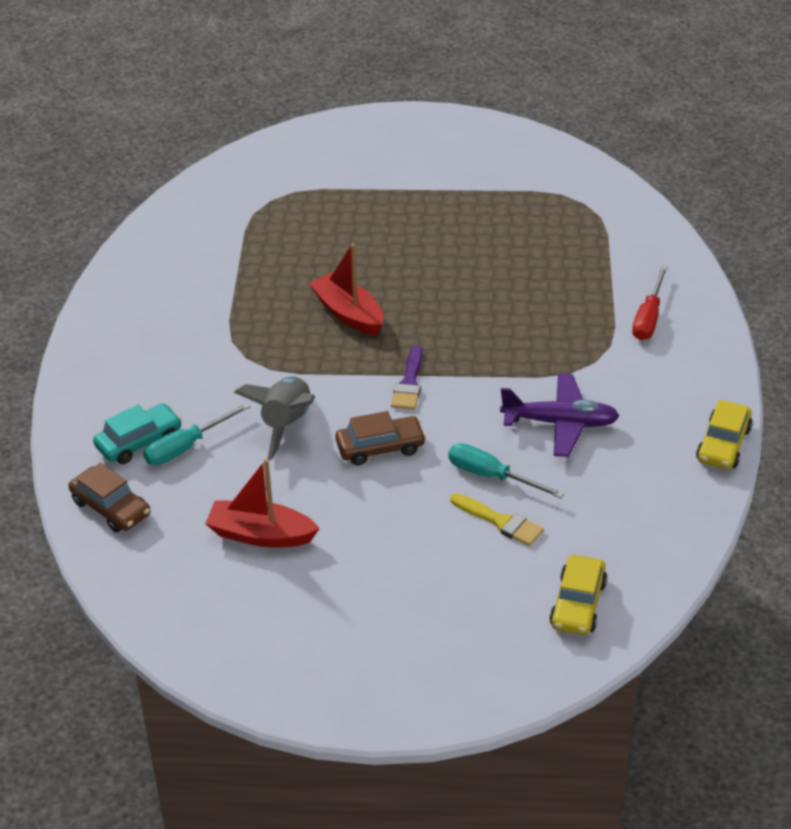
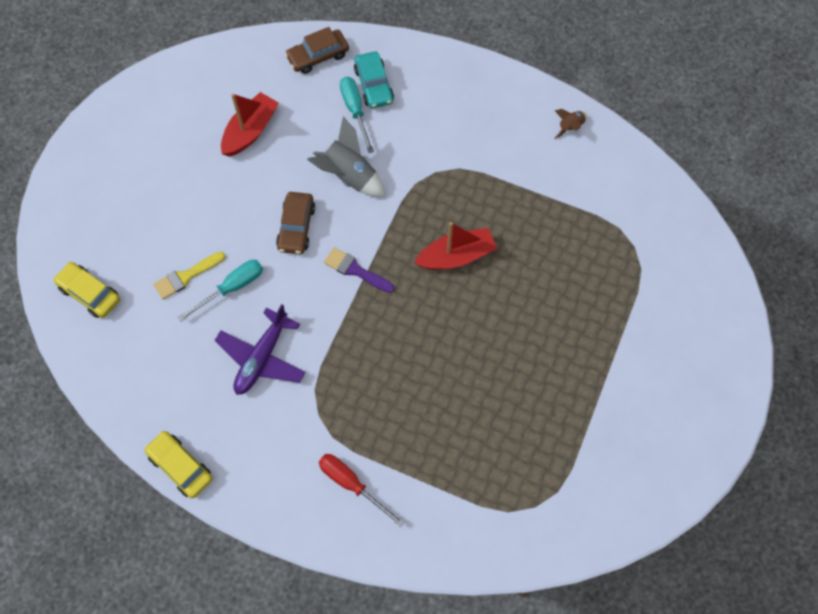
camera: 110 degrees right, 25 degrees up
(137, 271) = (570, 127): none -> brown rocket

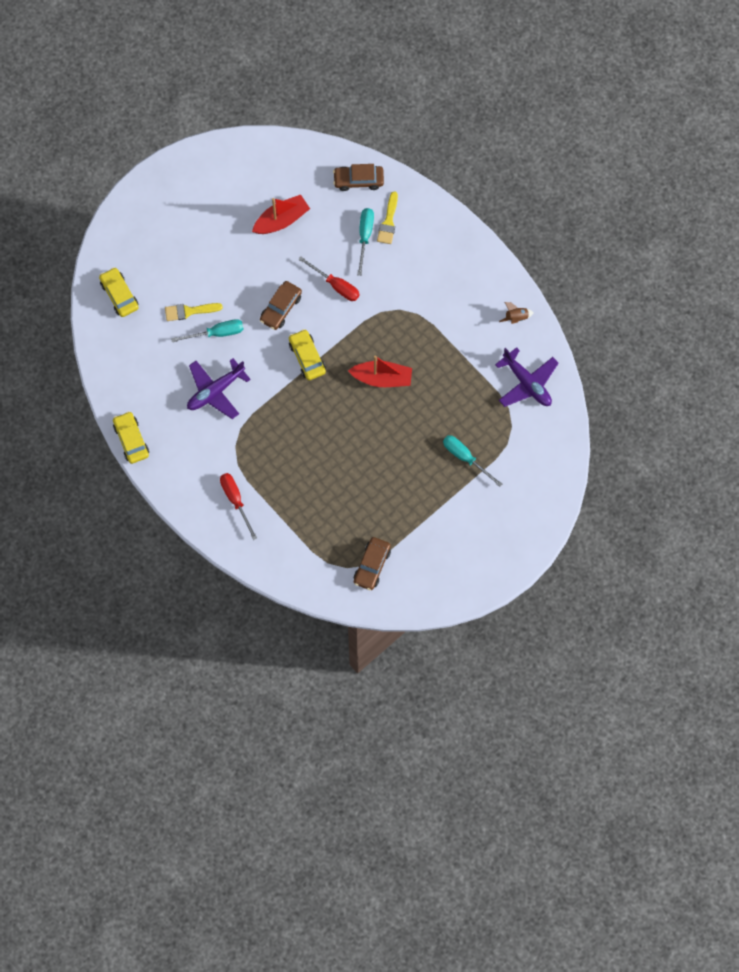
camera: 25 degrees right, 5 degrees up
(348, 176) = (336, 285): grey rocket -> red screwdriver
(355, 270) = (307, 357): purple brush -> yellow car
(374, 85) = (388, 222): turquoise car -> yellow brush
(564, 489) = (372, 565): none -> brown car
(603, 305) = (465, 458): none -> turquoise screwdriver
(623, 191) = (527, 383): none -> purple plane

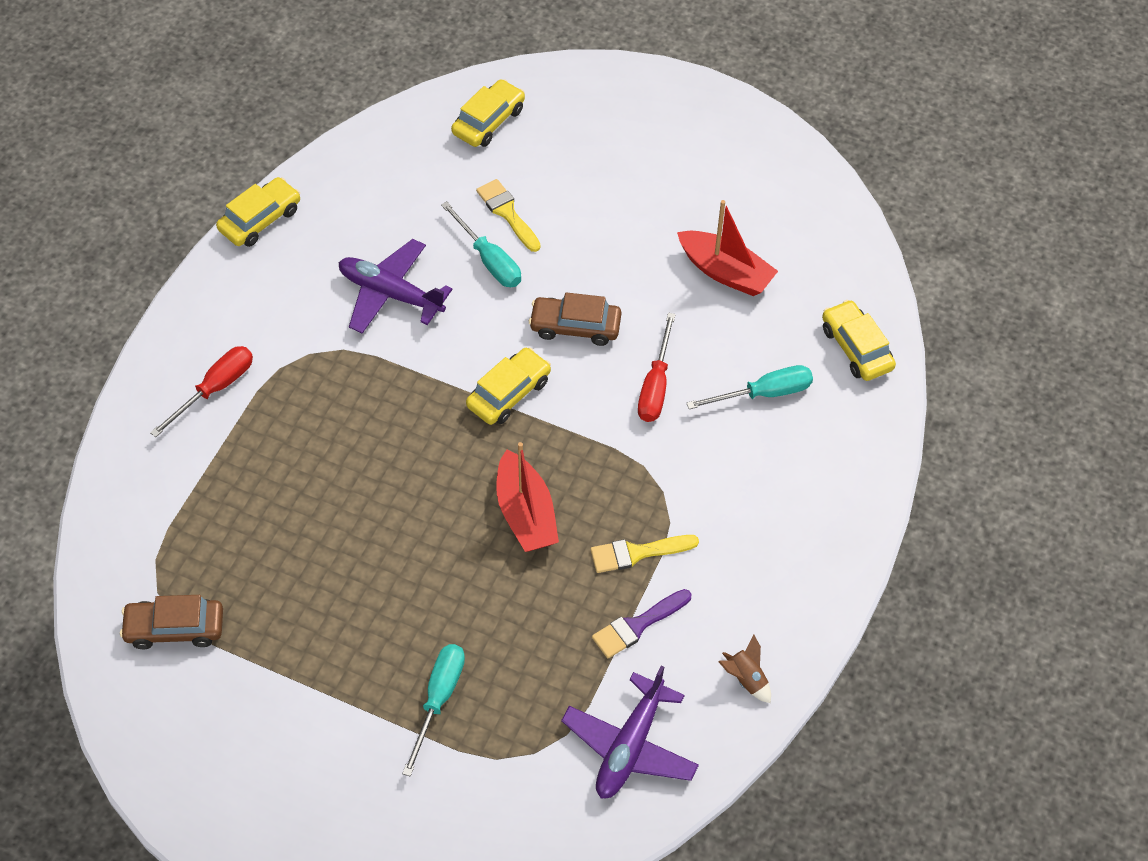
camera: 65 degrees right, 15 degrees down
(358, 180) = (856, 348): brown car -> yellow car
(388, 222) = (809, 417): yellow brush -> yellow brush (637, 553)
(467, 353) = (637, 625): none -> purple brush

